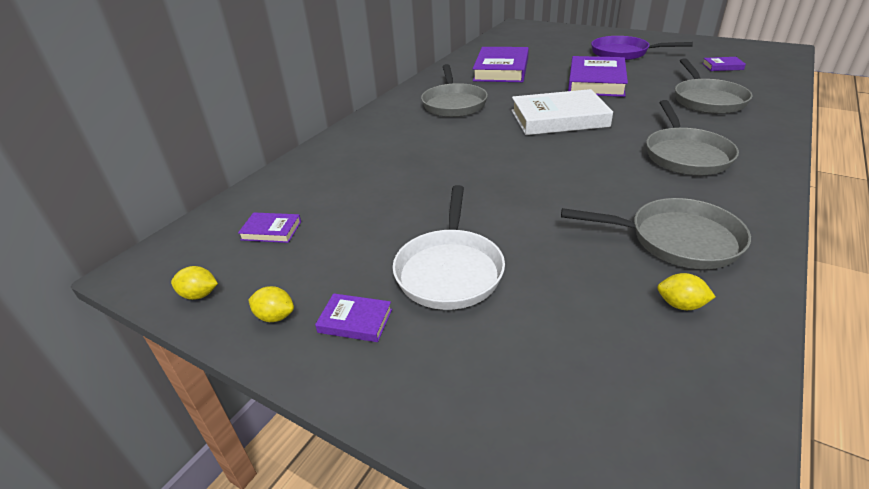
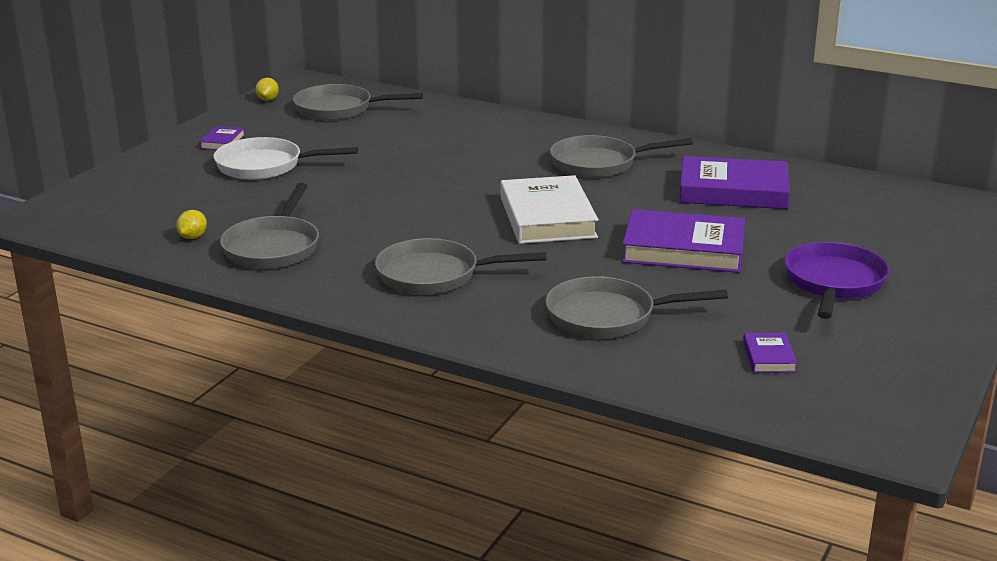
camera: 85 degrees right, 10 degrees down
(271, 230) = (339, 109): purple book -> grey pan
(275, 316) = (237, 121): yellow lemon -> none

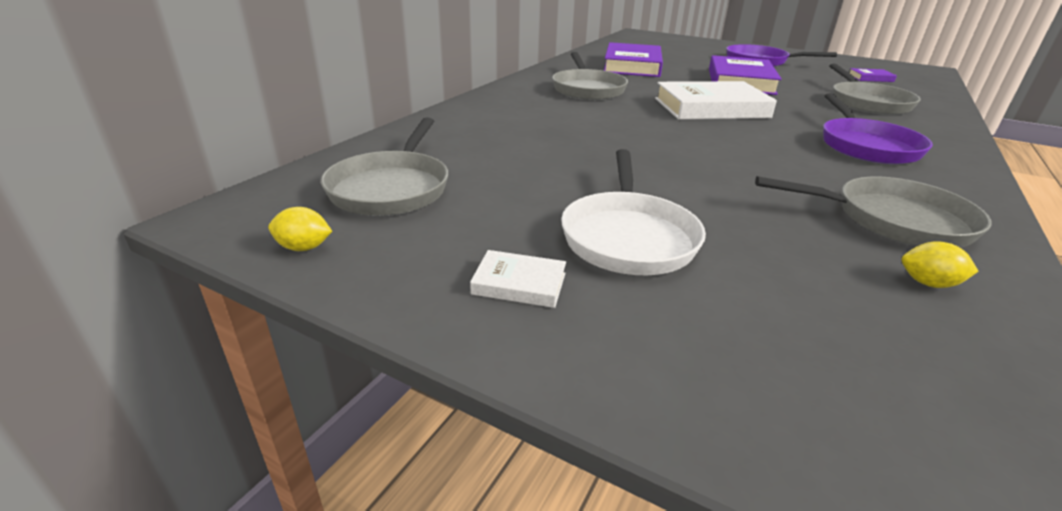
camera: 90 degrees left, 5 degrees up
(222, 142) = (519, 284): purple book -> white book
(434, 275) = (866, 146): grey pan -> purple pan

